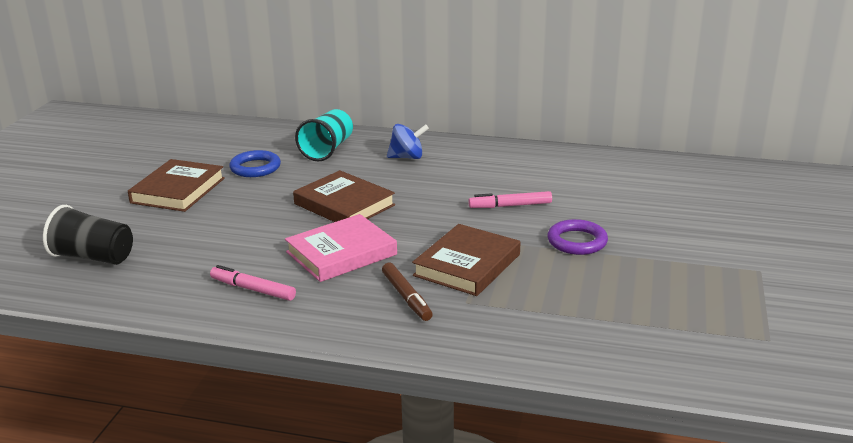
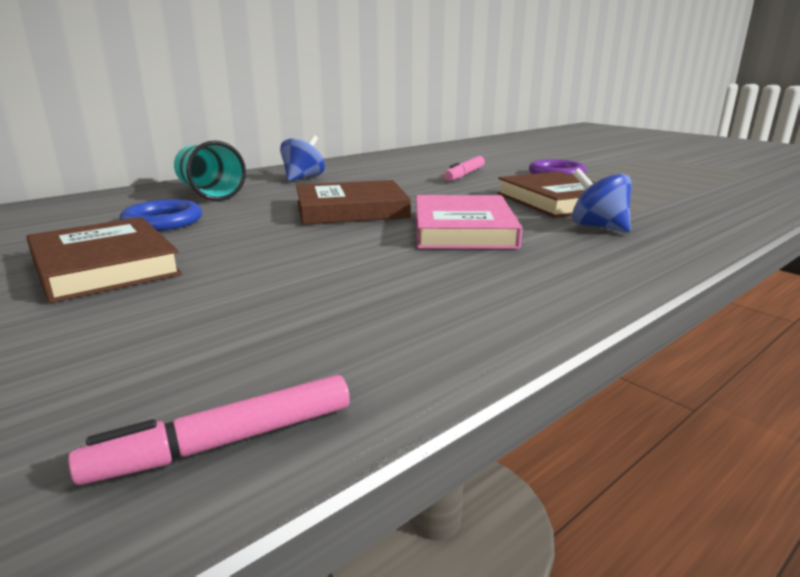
camera: 55 degrees left, 5 degrees down
(93, 257) = (174, 374): black cup -> none
(253, 289) = (494, 281): pink marker -> pink marker (226, 442)
(406, 297) = (598, 227): brown marker -> blue spinning top

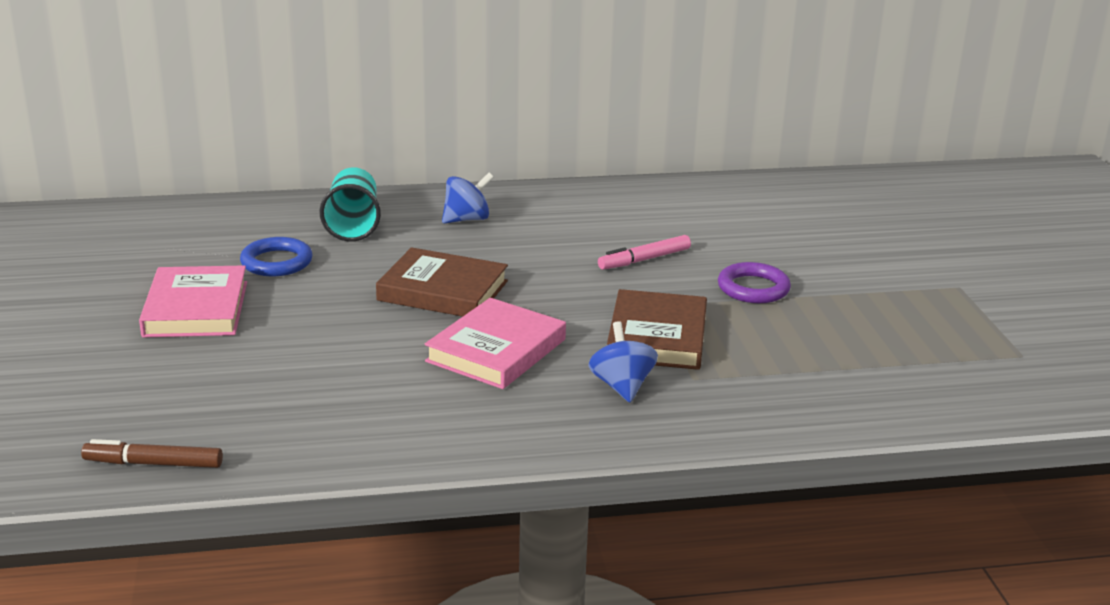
camera: 30 degrees right, 5 degrees up
(104, 266) = (196, 309): brown book -> pink book
(226, 442) = (154, 464): pink marker -> brown marker

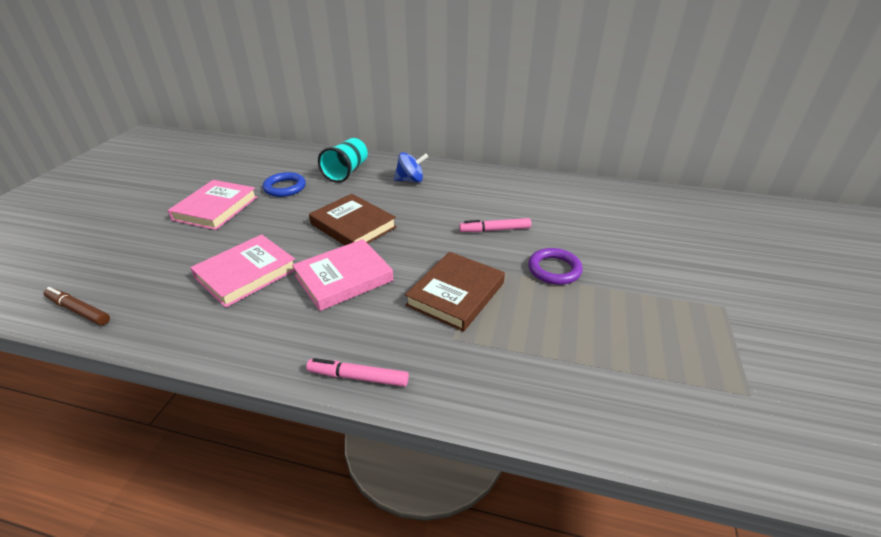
camera: 25 degrees right, 10 degrees up
(352, 374) = (246, 273): none -> pink book
(618, 436) = (358, 377): none -> pink marker
(622, 386) = (397, 331): blue spinning top -> none

